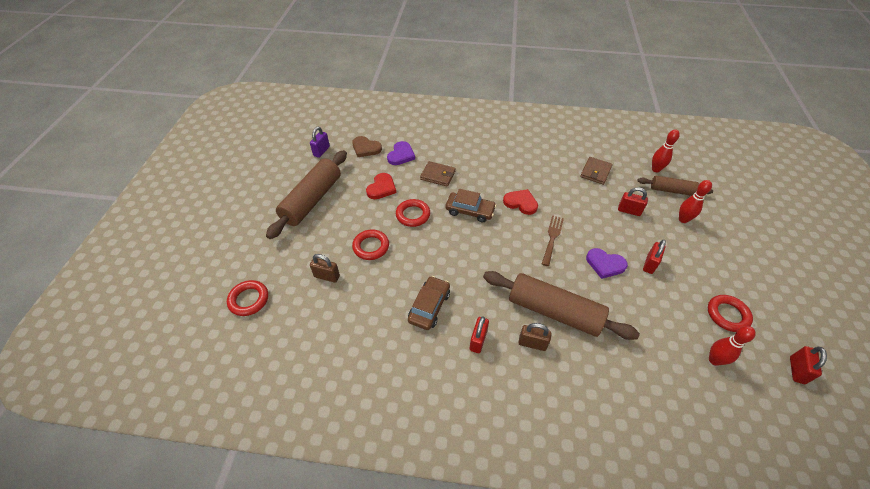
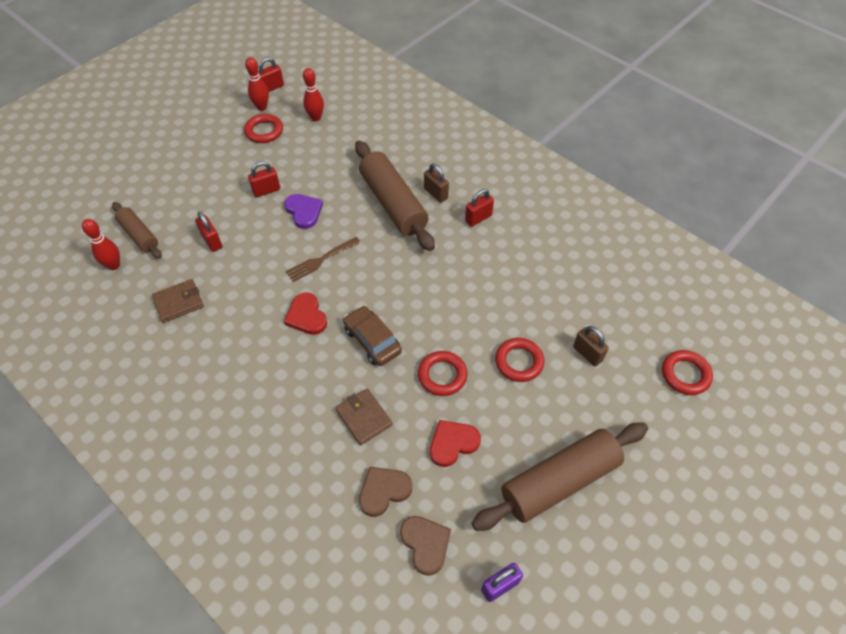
camera: 145 degrees left, 5 degrees up
(401, 155) = (383, 491): purple heart -> brown heart
(429, 306) = (500, 266): brown car -> none
(683, 219) = (178, 205): red bowling pin -> red bowling pin (261, 107)

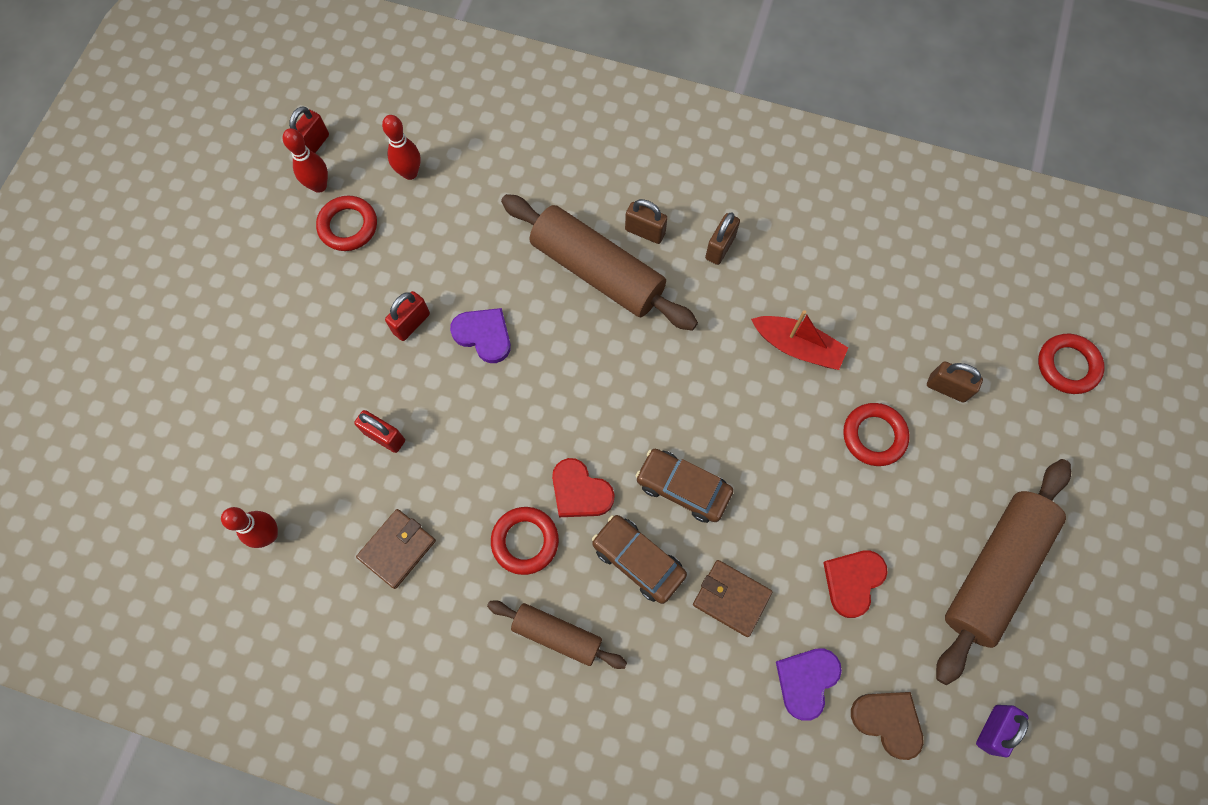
camera: 25 degrees left, 15 degrees up
(139, 235) = (274, 472): brown rolling pin -> brown rolling pin (557, 635)
(317, 370) = (638, 560): none -> brown car
(320, 260) = (550, 401): brown fork -> none
(383, 491) = (806, 681): brown heart -> purple heart
(442, 375) = (793, 497): red ring -> red ring (525, 541)
(478, 218) = (720, 247): red padlock -> brown padlock
(496, 290) = (797, 347): none -> red boat

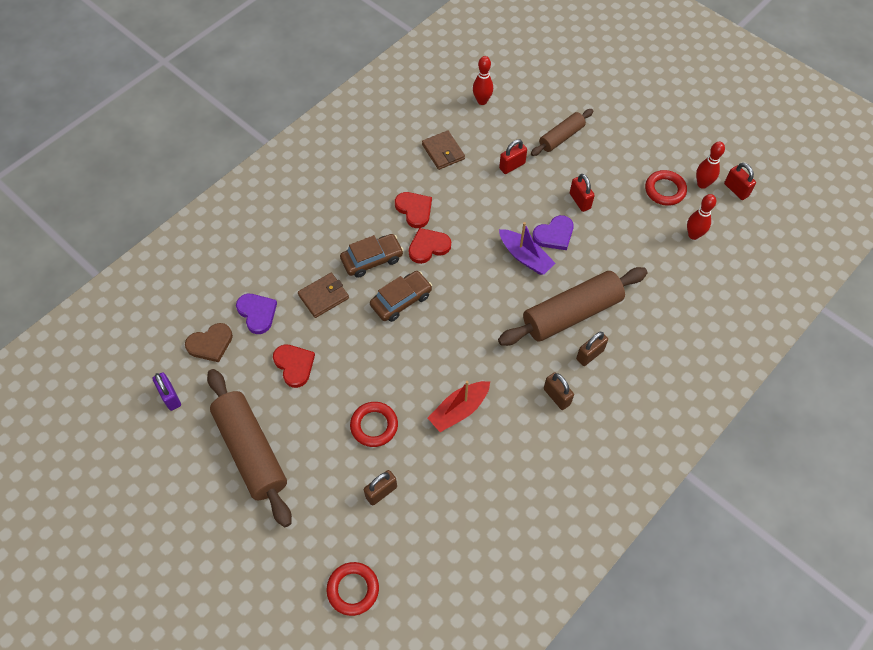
camera: 115 degrees right, 10 degrees down
(525, 541) = (414, 210): red ring -> red heart
(537, 358) = (525, 257): none -> purple boat
(557, 635) = (355, 206): brown rolling pin -> brown rolling pin (561, 137)

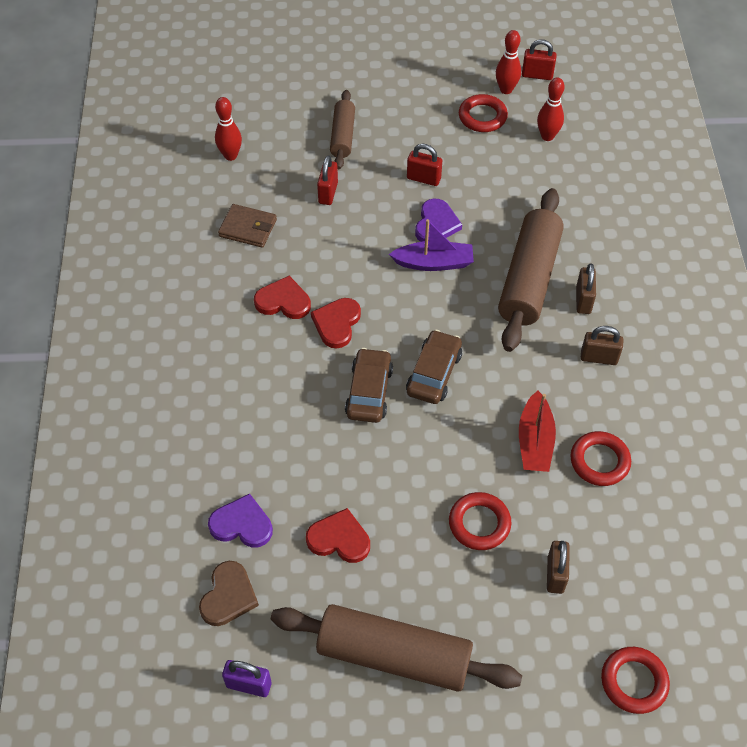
camera: 45 degrees left, 5 degrees down
(323, 296) = (290, 451): brown wallet -> none
(372, 259) = (297, 378): brown car -> brown car (434, 373)
(482, 455) = (599, 461): none -> red ring

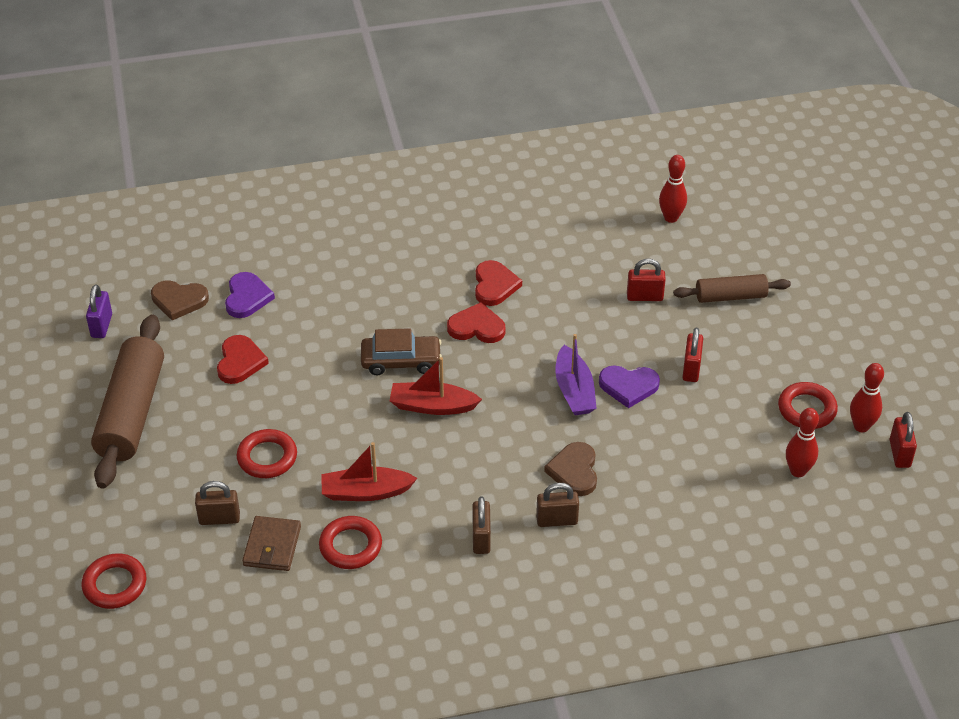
camera: 80 degrees right, 10 degrees down
(248, 228) = (579, 246): brown wallet -> brown wallet (272, 546)
(434, 373) = (432, 406): brown car -> red boat
(529, 279) = (574, 471): brown rolling pin -> brown heart

